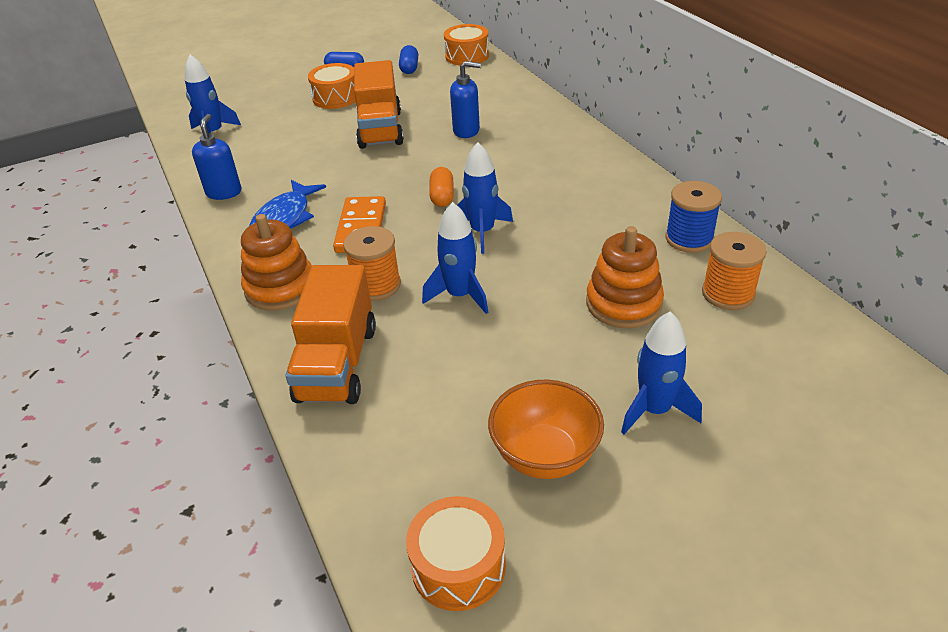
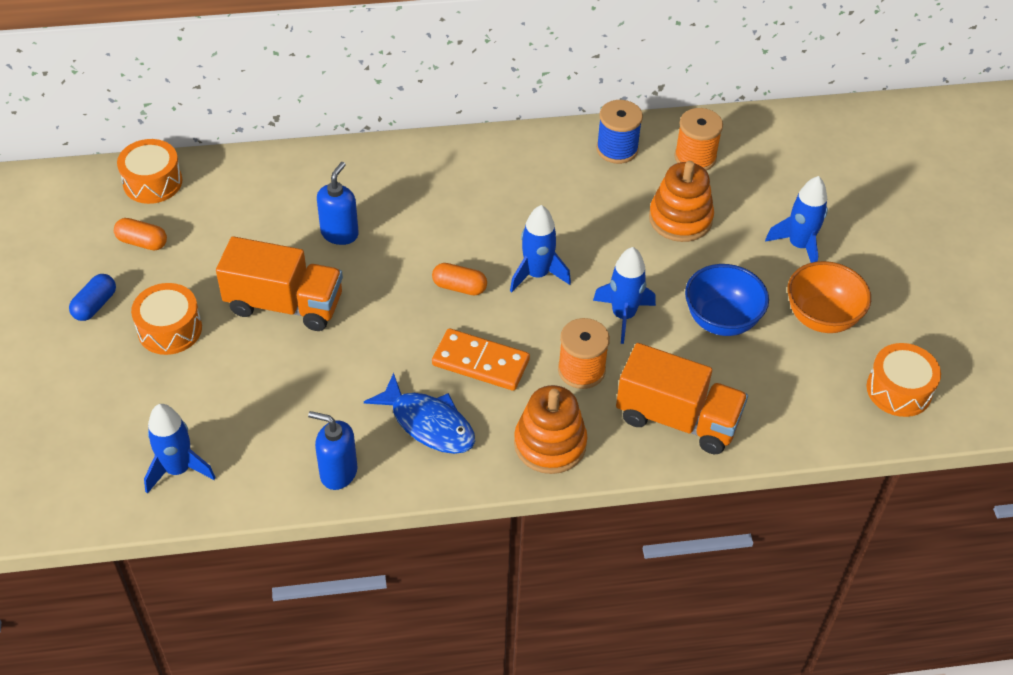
camera: 75 degrees left, 10 degrees up
(409, 68) = (142, 242): blue capsule -> orange capsule
(492, 367) = (721, 320): none -> blue bowl

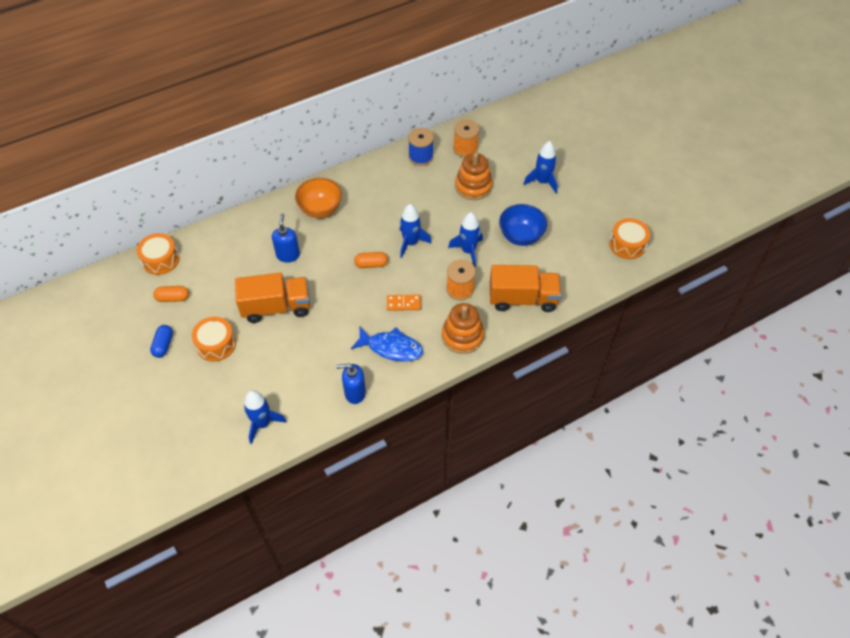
camera: 20 degrees left, 5 degrees up
(480, 362) = (403, 303): orange domino -> orange domino, size x0.64
(821, 317) = (571, 218): orange bowl -> orange bowl (320, 210)

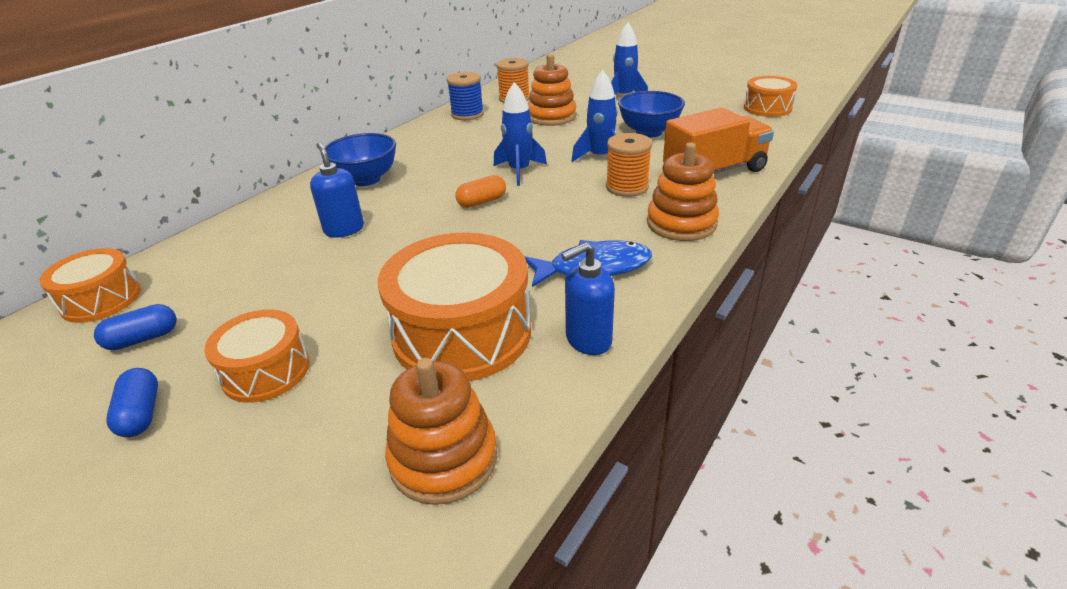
camera: 25 degrees left, 20 degrees down
(173, 298) = (143, 339): orange capsule -> blue capsule
(262, 423) = (444, 459): blue rocket -> orange stacking toy
(276, 307) = (361, 286): orange truck -> none
(305, 361) = (462, 333): none -> orange drum
(320, 210) = (366, 179): orange bowl -> blue bowl
(403, 303) = (564, 221): orange domino -> none

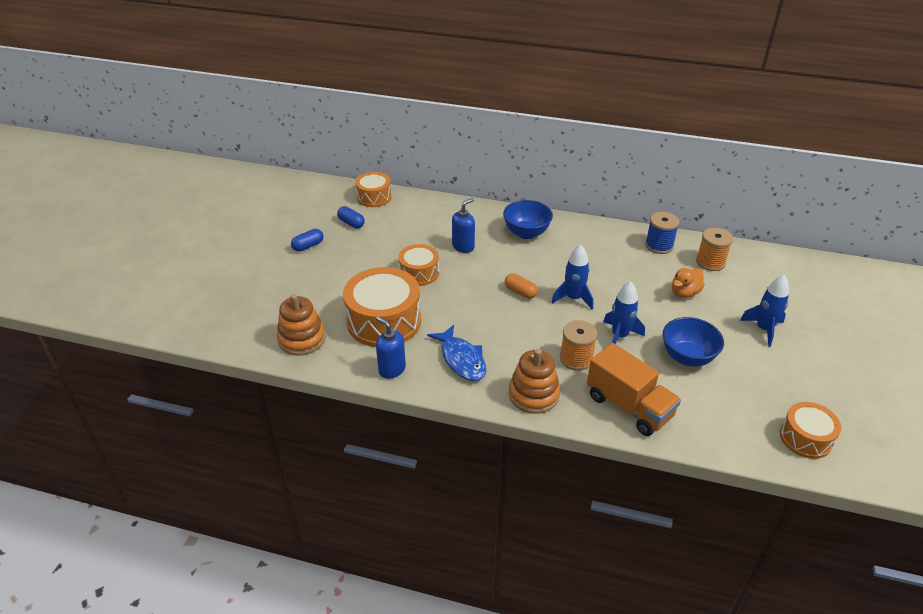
camera: 70 degrees right, 5 degrees up
(266, 371) = (340, 268): orange drum -> orange drum (419, 273)
(551, 117) = (684, 293): orange stacking toy -> orange duck

